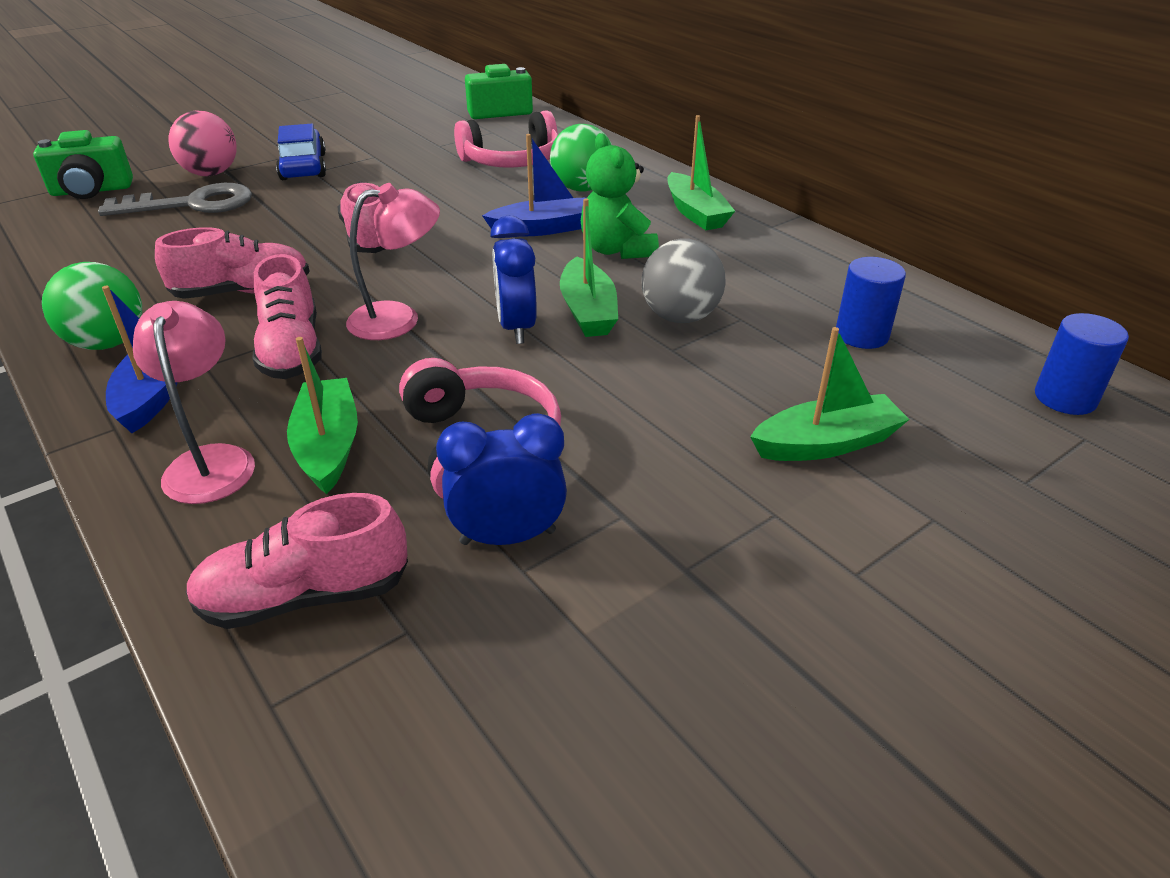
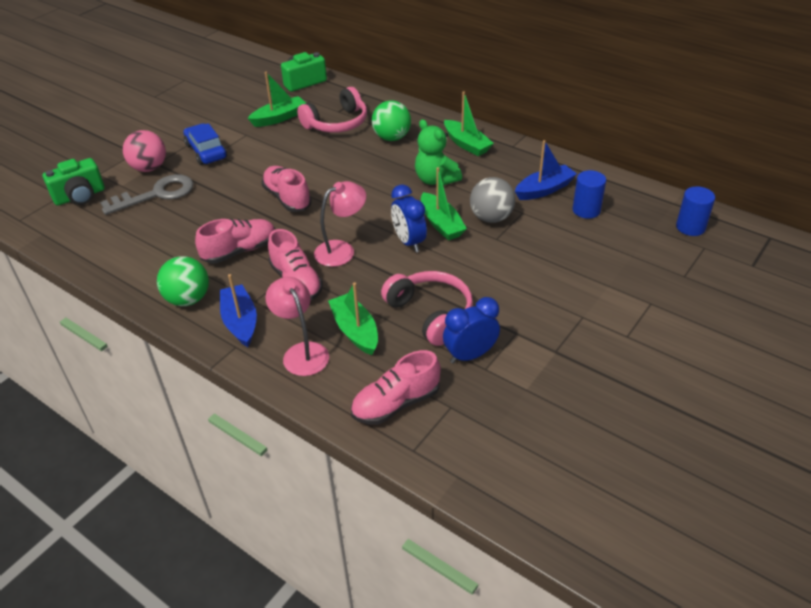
camera: 15 degrees left, 5 degrees up
(544, 228) = (386, 172): blue boat -> blue boat (544, 189)
(826, 443) = (591, 276): green boat -> green boat (279, 118)

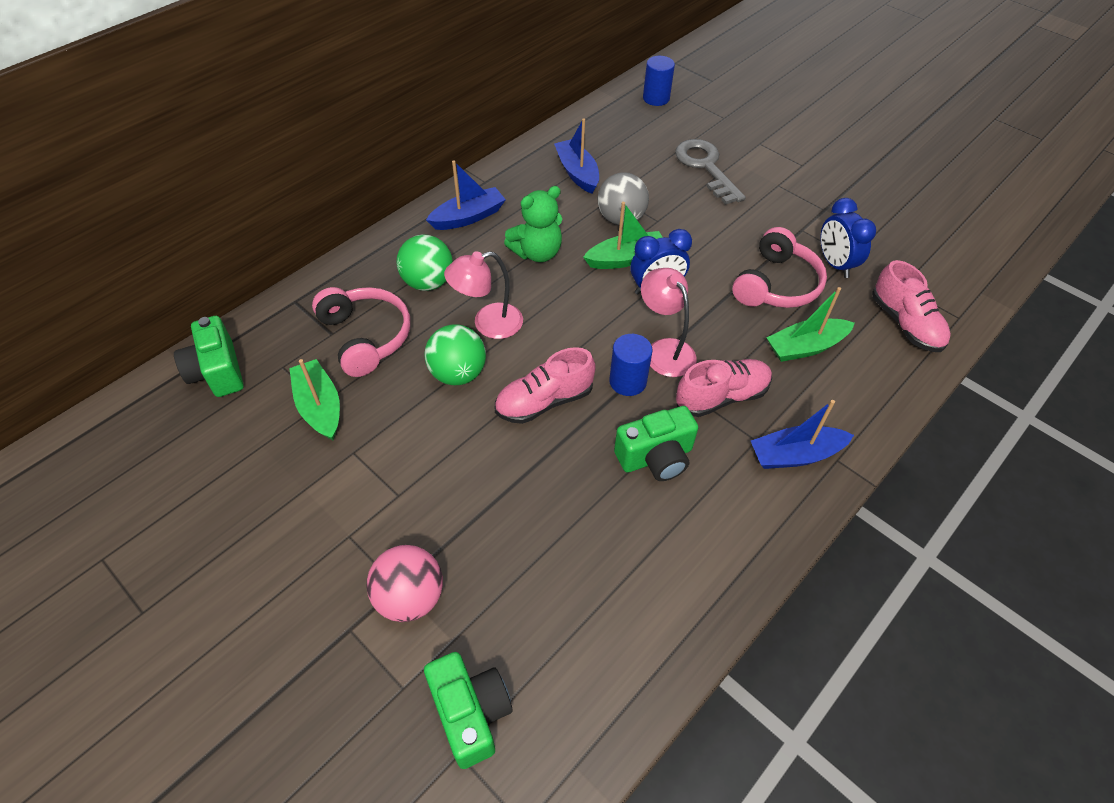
camera: 85 degrees left, 10 degrees up
(156, 194) = (495, 578): grey key -> grey key (706, 167)
(188, 299) = (753, 516): green ball -> green ball (458, 373)
(206, 151) = (385, 509): blue car -> none
(239, 251) = (656, 457): pink shoe -> green camera
(302, 352) = (842, 395): pink lamp -> pink lamp (488, 324)
(431, 313) = (776, 284): pink headphones -> pink headphones turned 150 degrees clockwise
(466, 144) = (468, 217): green boat -> blue boat
(586, 210) = (619, 152): blue cylinder -> blue cylinder (627, 381)

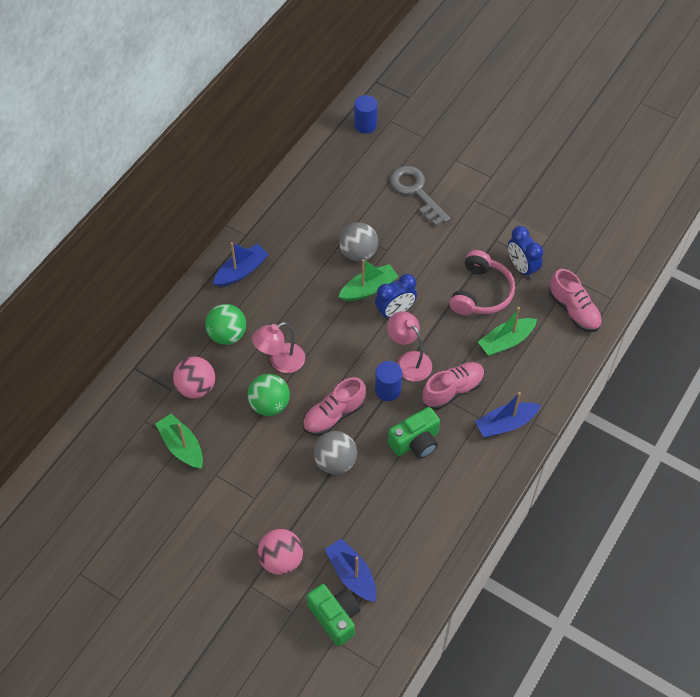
camera: 10 degrees left, 5 degrees up
(217, 371) = (100, 433): green camera -> none
(366, 337) = (196, 387): pink headphones -> pink ball
(531, 465) = (335, 462): none -> grey ball
(537, 253) = (301, 295): green teddy bear -> none
(577, 173) = (316, 214): blue boat -> blue boat (351, 574)

